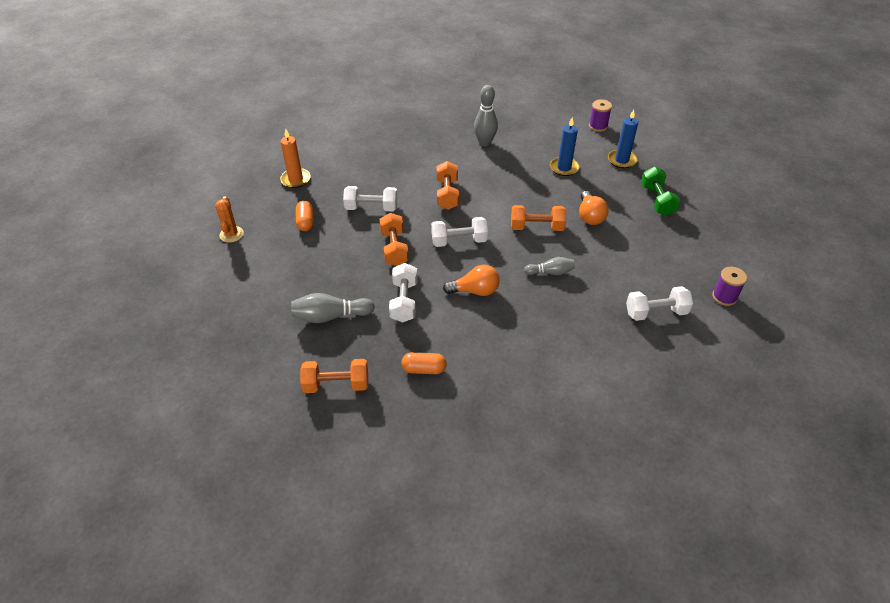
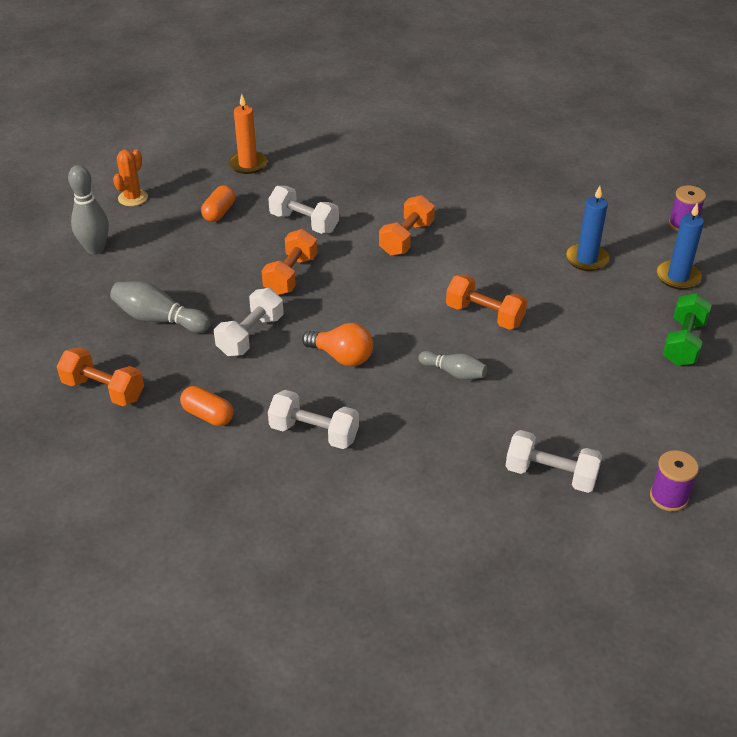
camera: 30 degrees right, 5 degrees down
(459, 241) = (373, 295): white dumbbell -> white dumbbell (314, 433)
(485, 142) = (508, 196): grey bowling pin -> grey bowling pin (95, 249)
(590, 216) = (568, 328): orange light bulb -> none

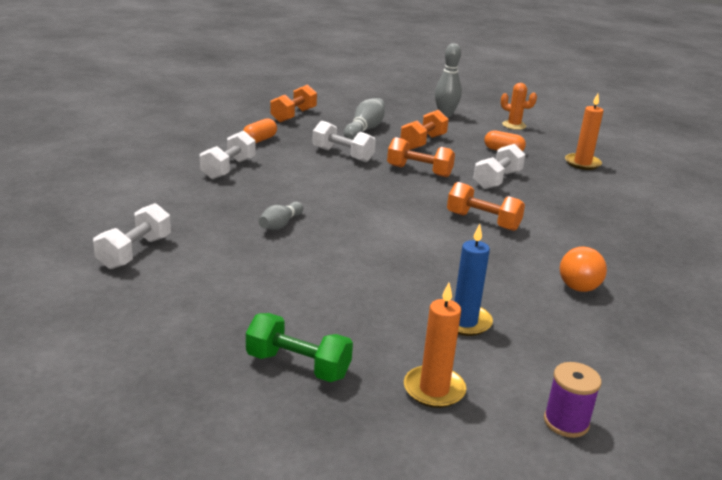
camera: 90 degrees right, 15 degrees down
(342, 357) = (311, 183): orange light bulb -> orange light bulb (581, 283)
(484, 315) = (361, 247): orange dumbbell -> orange dumbbell (423, 142)
(668, 497) = (71, 308): purple spool -> none
(678, 277) = (434, 389): blue candle -> orange candle

